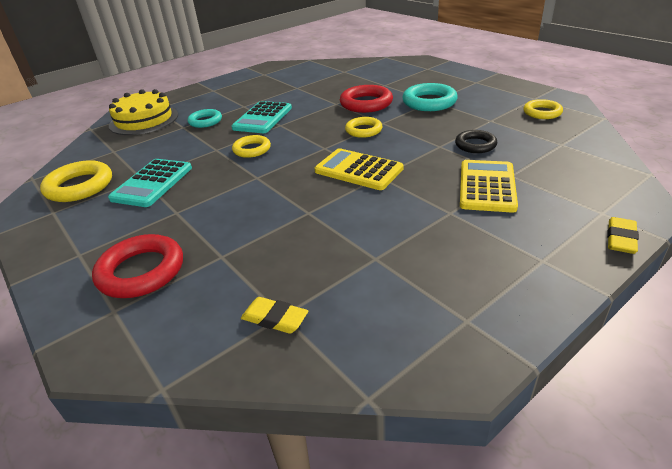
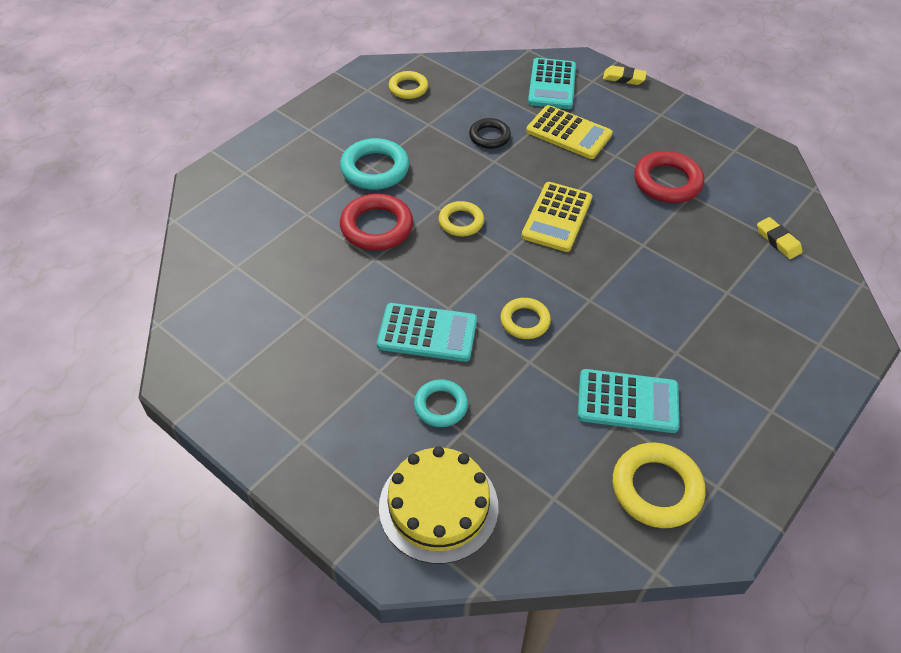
camera: 105 degrees left, 15 degrees up
(141, 271) = (770, 344): red ring -> red ring (667, 182)
(275, 319) = (778, 241): yellow eraser -> yellow eraser turned 45 degrees counterclockwise
(487, 186) = (568, 133): yellow calculator -> yellow calculator turned 150 degrees counterclockwise
(580, 183) = (552, 84): none -> turquoise calculator

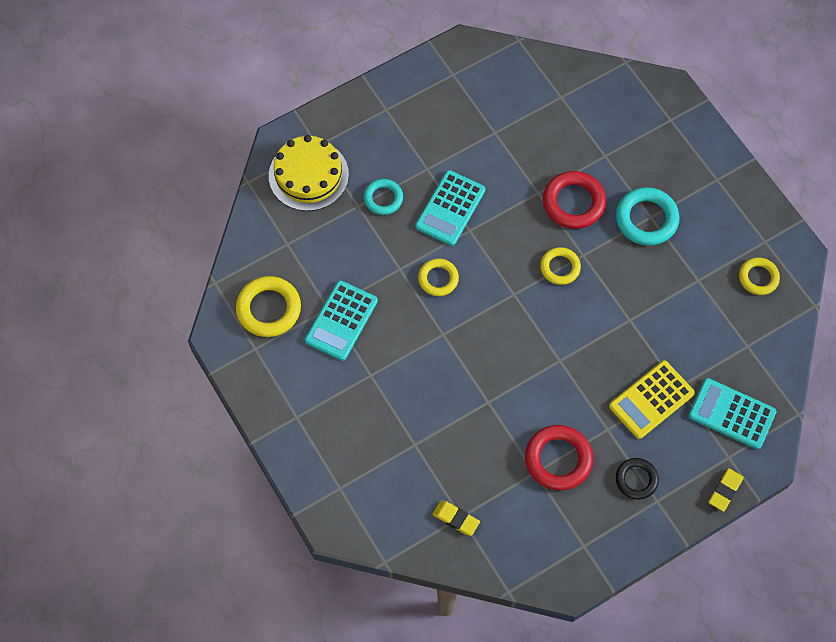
camera: 110 degrees right, 15 degrees up
(489, 136) = (665, 327): black ring -> black ring (636, 479)
(557, 217) = (542, 345): yellow calculator -> none
(778, 241) = (456, 519): yellow eraser -> yellow eraser turned 45 degrees clockwise

